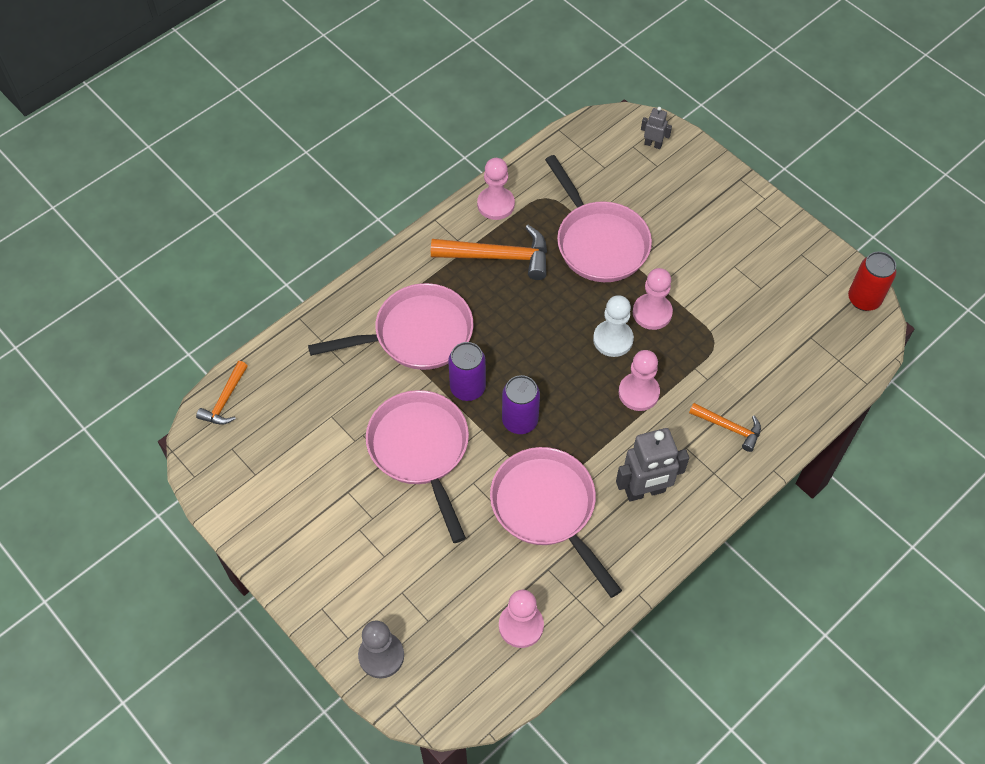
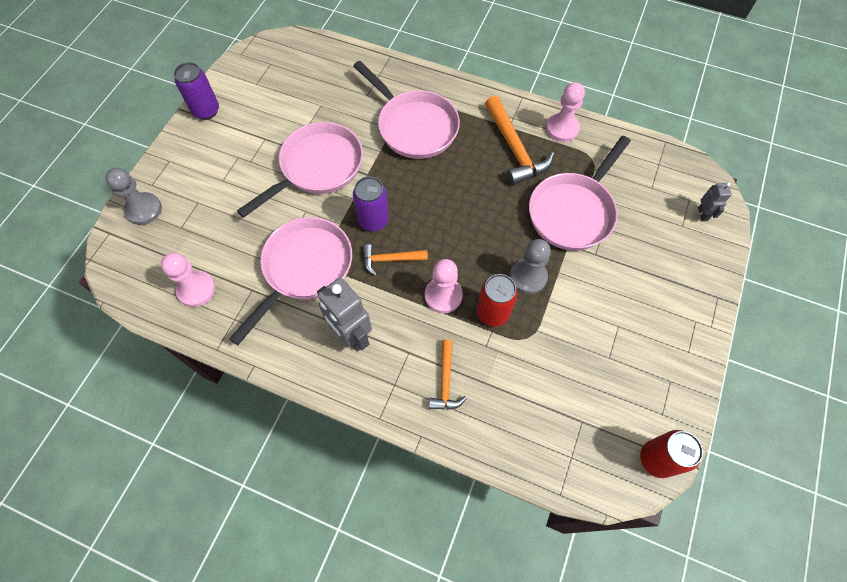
camera: 65 degrees right, 5 degrees up
(225, 400) = (304, 45): orange hammer -> orange hammer (390, 259)
(467, 388) = (385, 175): purple can -> purple can (206, 111)
(613, 339) = (484, 257): white pawn -> none
(652, 313) = (528, 277): pink pawn -> grey pawn
(676, 359) = (492, 313): none -> red can

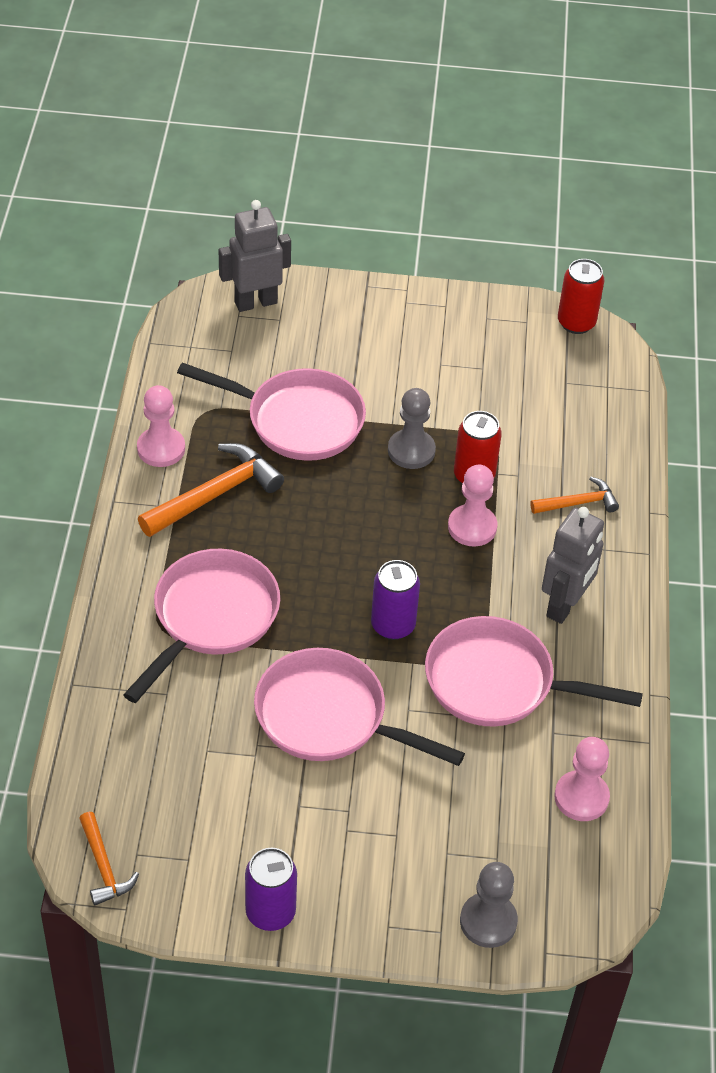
camera: 110 degrees left, 15 degrees down
(390, 259) = (444, 592): orange hammer -> orange hammer (104, 866)
(703, 214) = (255, 302): grey robot -> grey robot, size x1.97

